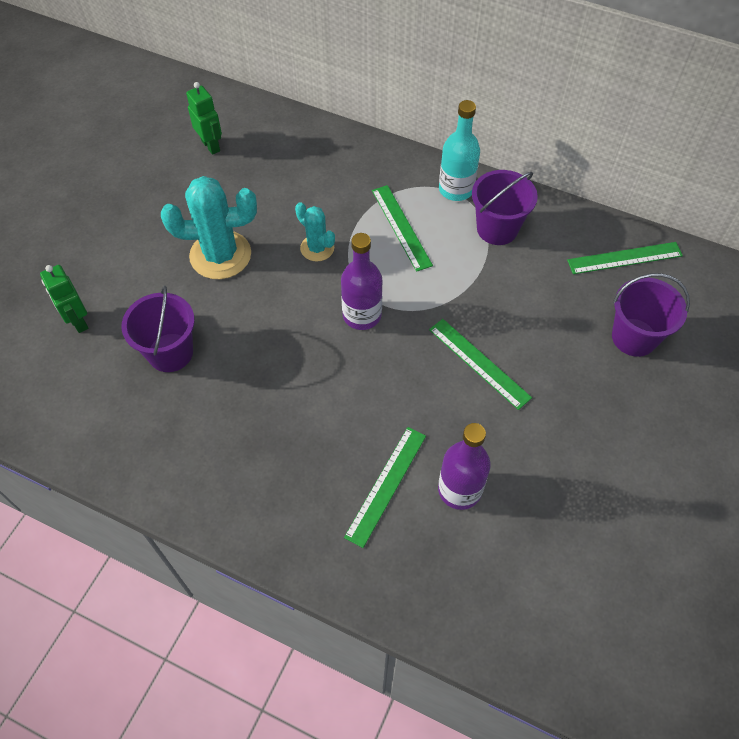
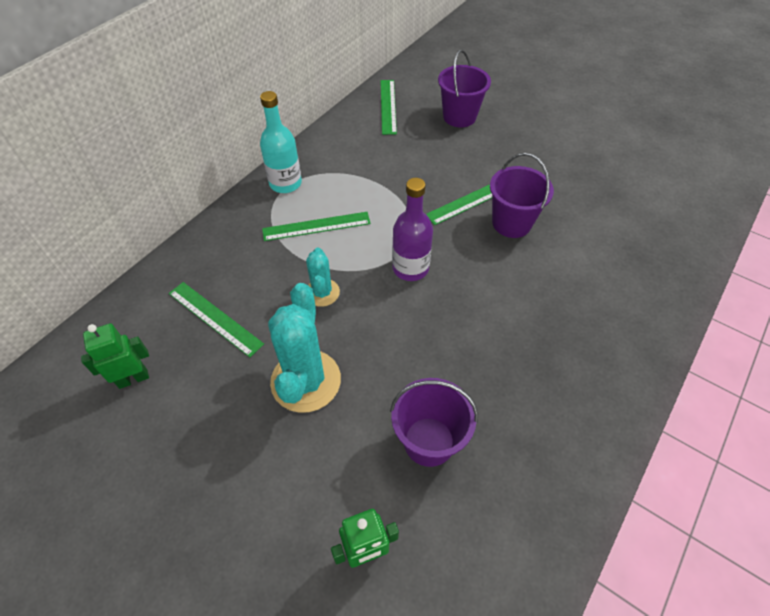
camera: 80 degrees left, 5 degrees down
(317, 248) = (322, 292): turquoise cactus -> turquoise cactus turned 60 degrees counterclockwise
(386, 485) = (584, 275): green ruler -> green ruler (215, 318)
(459, 490) = (586, 231): purple bottle -> none
(497, 229) = (338, 166): purple bucket -> purple bucket (511, 223)

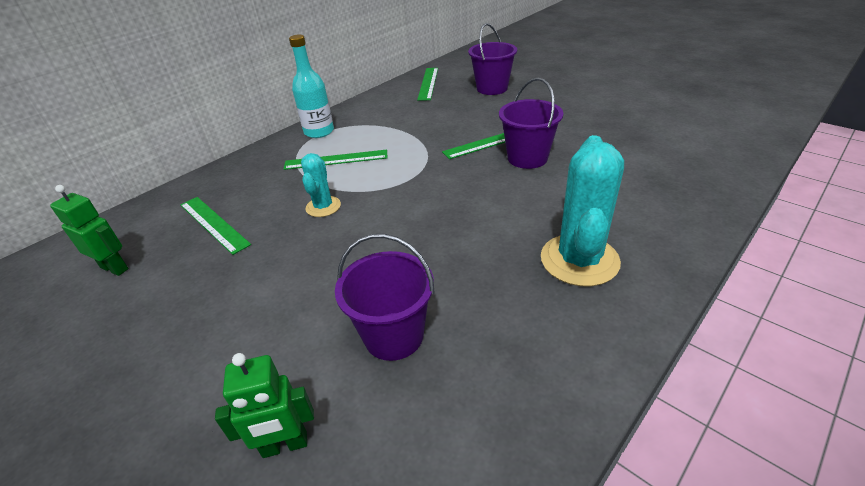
camera: 10 degrees right, 15 degrees down
(133, 378) = (115, 268): green robot -> green robot turned 45 degrees clockwise
(306, 381) = (280, 276): turquoise cactus -> turquoise cactus (579, 260)
(410, 268) = (416, 190): purple bottle -> none

